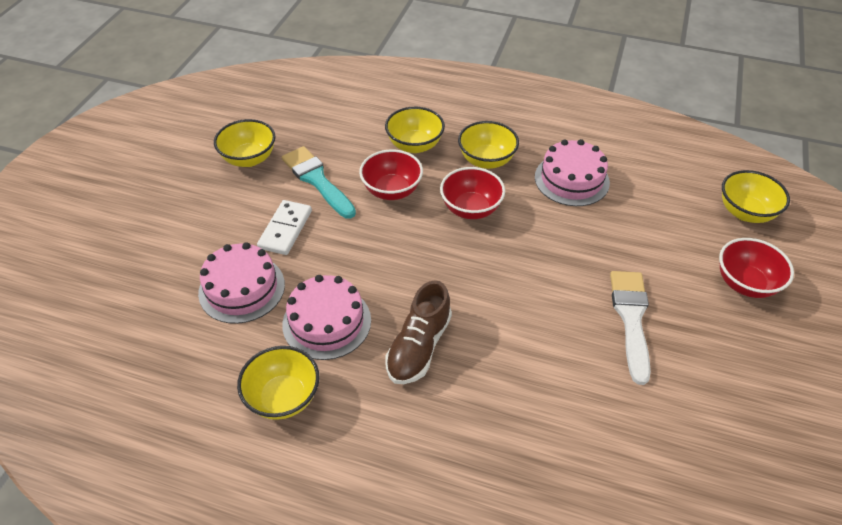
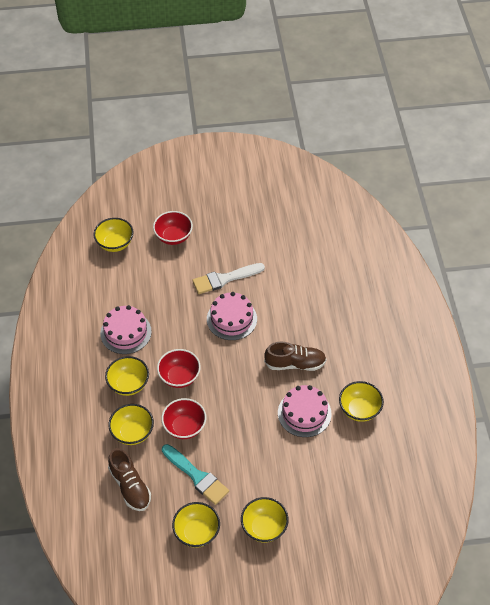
camera: 115 degrees left, 5 degrees up
(203, 216) = (264, 527): none -> yellow bowl
(242, 288) = (306, 469): pink cake -> pink cake (231, 319)
(285, 229) = (249, 471): white domino -> none
(317, 180) = (197, 476): turquoise brush -> turquoise brush turned 75 degrees counterclockwise
(346, 125) = (130, 486): none -> brown shoe

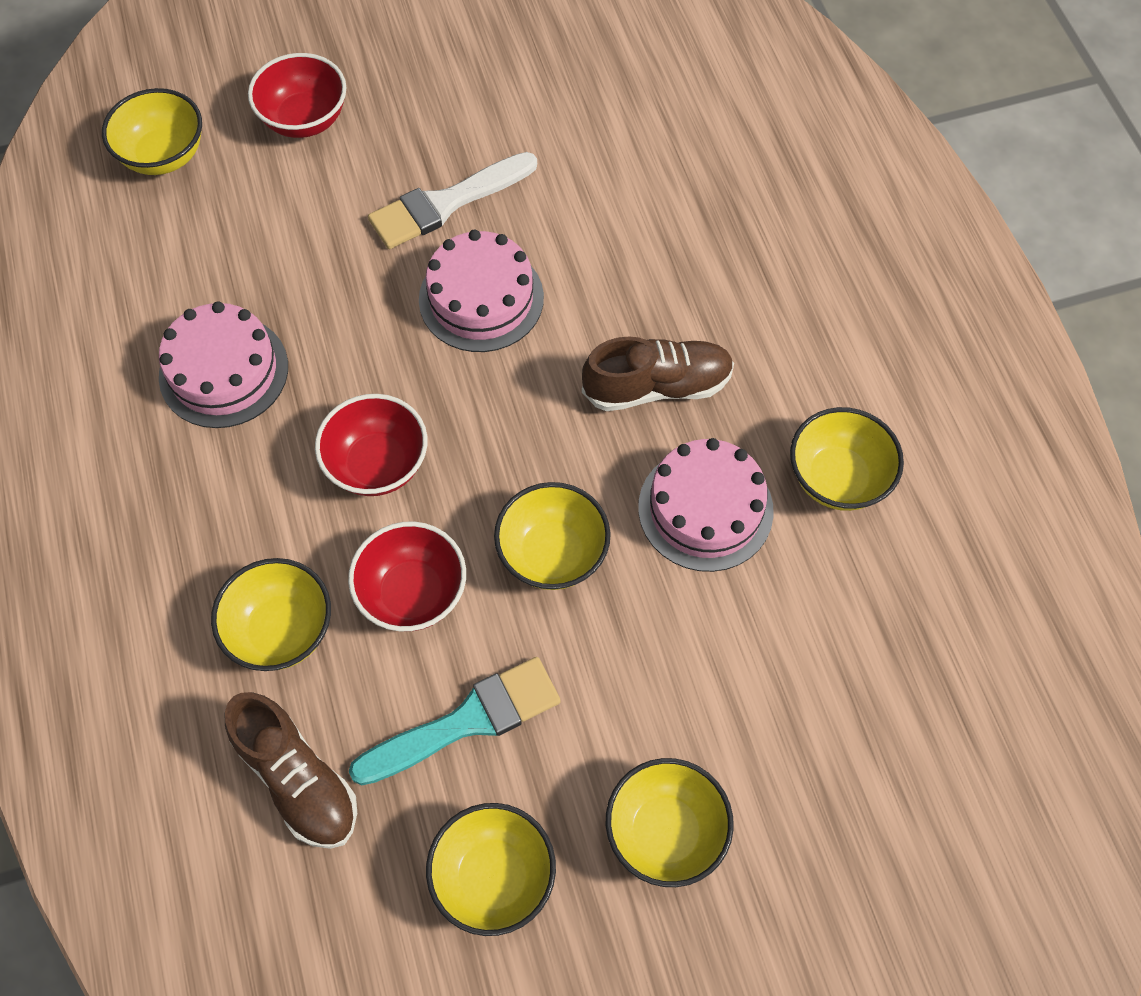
camera: 10 degrees left, 10 degrees up
(128, 384) = (251, 504): yellow bowl -> yellow bowl (552, 554)
(197, 476) = (466, 721): turquoise brush -> turquoise brush turned 60 degrees counterclockwise

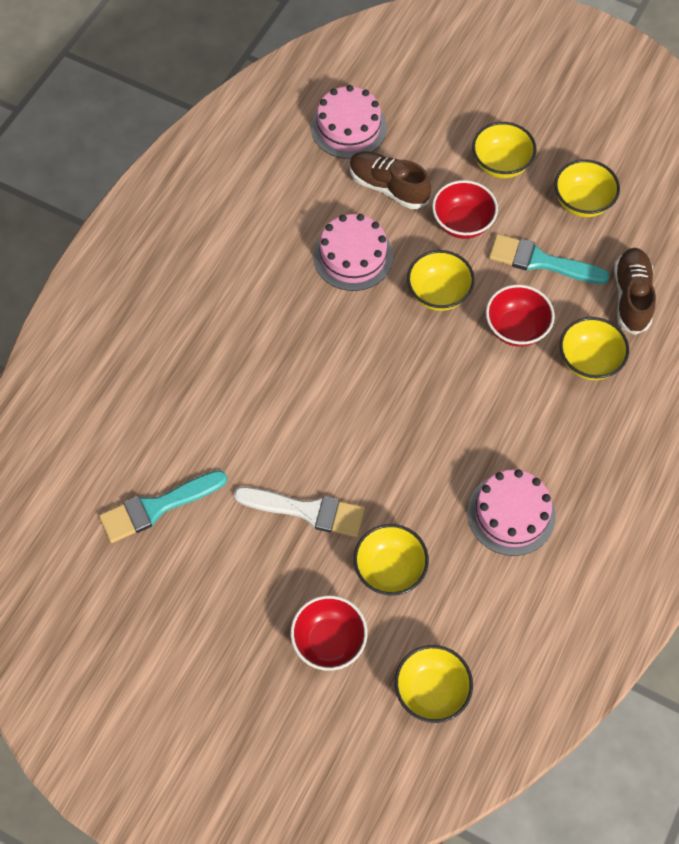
camera: 135 degrees left, 0 degrees up
(377, 464) = (478, 399): red bowl -> red bowl (462, 223)
(481, 298) = (345, 440): pink cake -> pink cake (348, 127)
(594, 94) = (157, 507): none -> turquoise brush
(657, 386) = (312, 324): brown shoe -> brown shoe (388, 187)
(837, 478) = (283, 221): yellow bowl -> yellow bowl (390, 569)

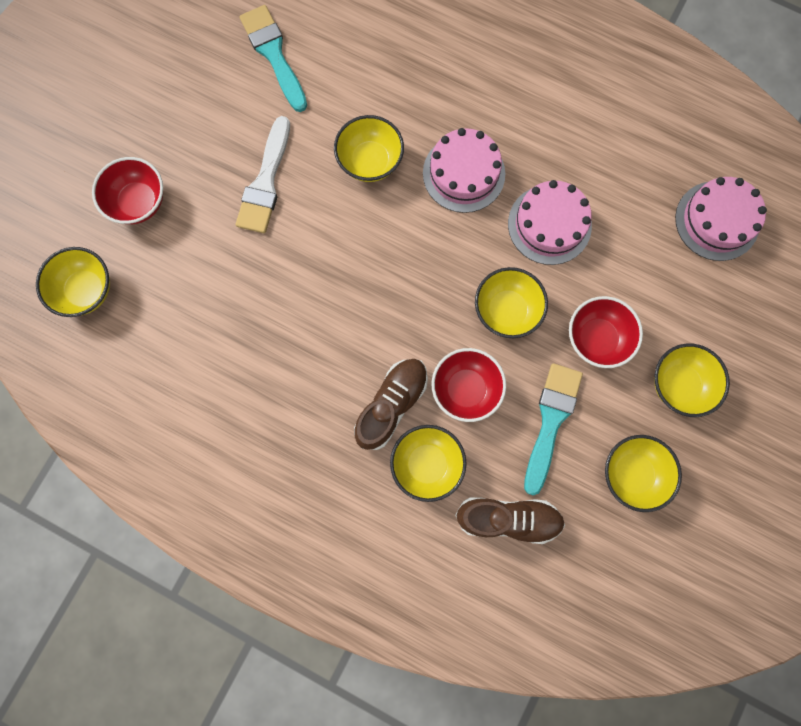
camera: 90 degrees right, 15 degrees up
(388, 187) = (639, 261): brown shoe -> brown shoe (391, 405)
(390, 569) = (204, 256): yellow bowl -> yellow bowl (370, 161)
(511, 514) = (255, 371): pink cake -> pink cake (463, 173)

